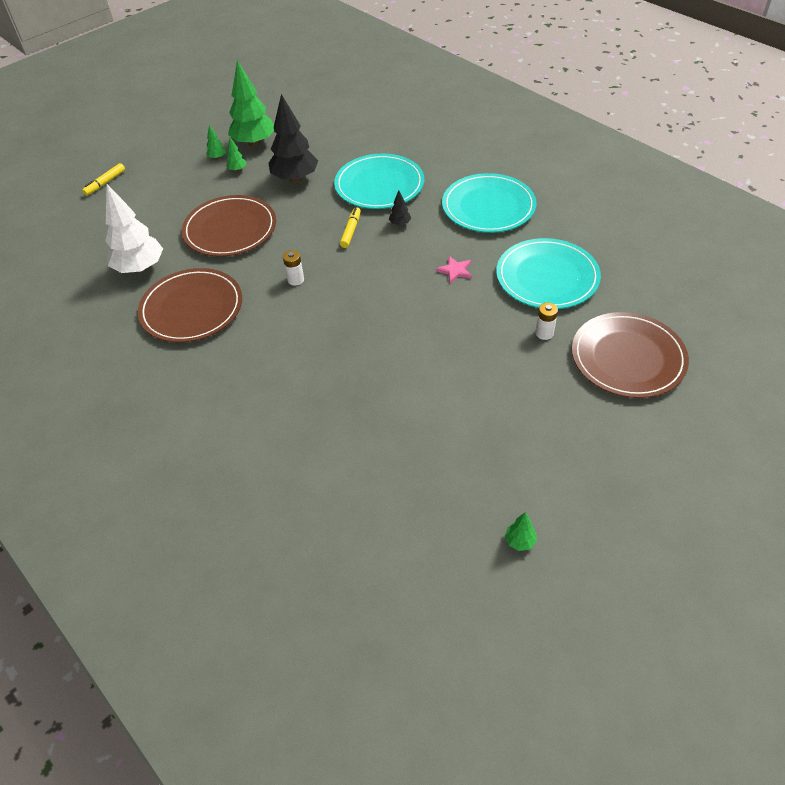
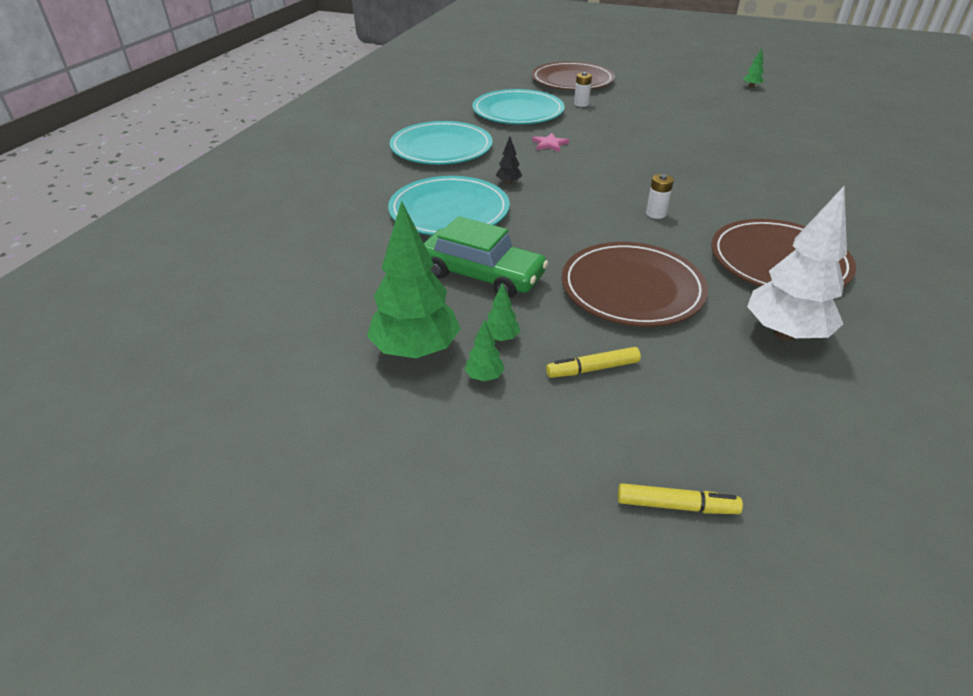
camera: 120 degrees left, 10 degrees down
(295, 178) = (482, 275): black tree -> green car
(351, 231) = (547, 205): yellow marker -> yellow marker (592, 369)

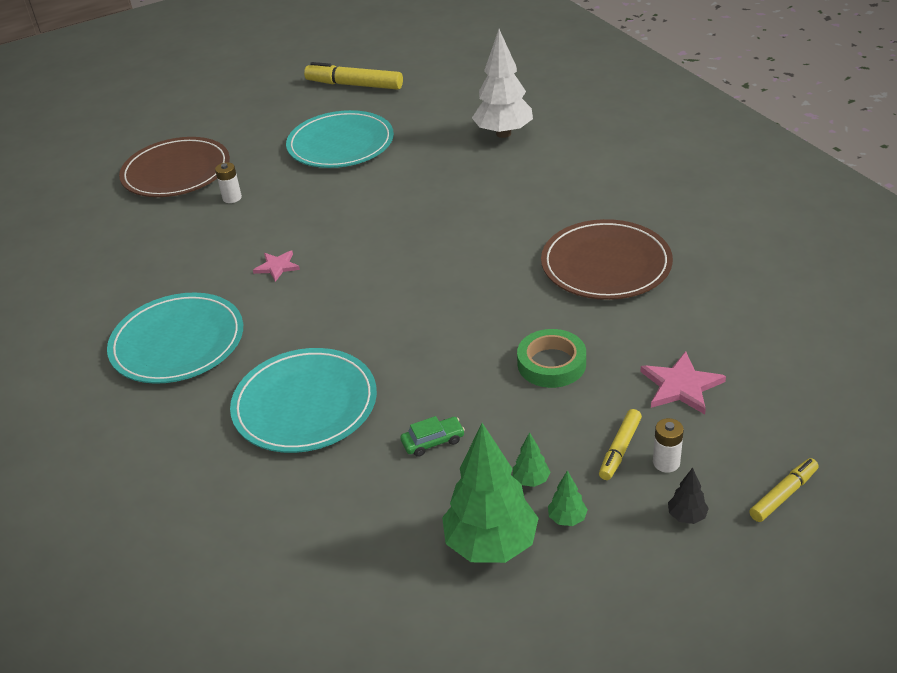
camera: 45 degrees left, 0 degrees up
(482, 275) = (433, 441): green car -> green car, size x0.45
(508, 182) = (308, 336): black tree -> black tree (686, 516)
(518, 112) = (183, 247): turquoise plate -> turquoise plate (340, 144)
(632, 288) = (551, 363): brown plate -> green tape
(656, 214) = (471, 281): white battery -> white battery (666, 462)
(712, 368) = (681, 386): none -> pink star
(751, 86) = (354, 85): green tree -> yellow marker
(785, 333) = (682, 323): white tree -> white tree (503, 133)

